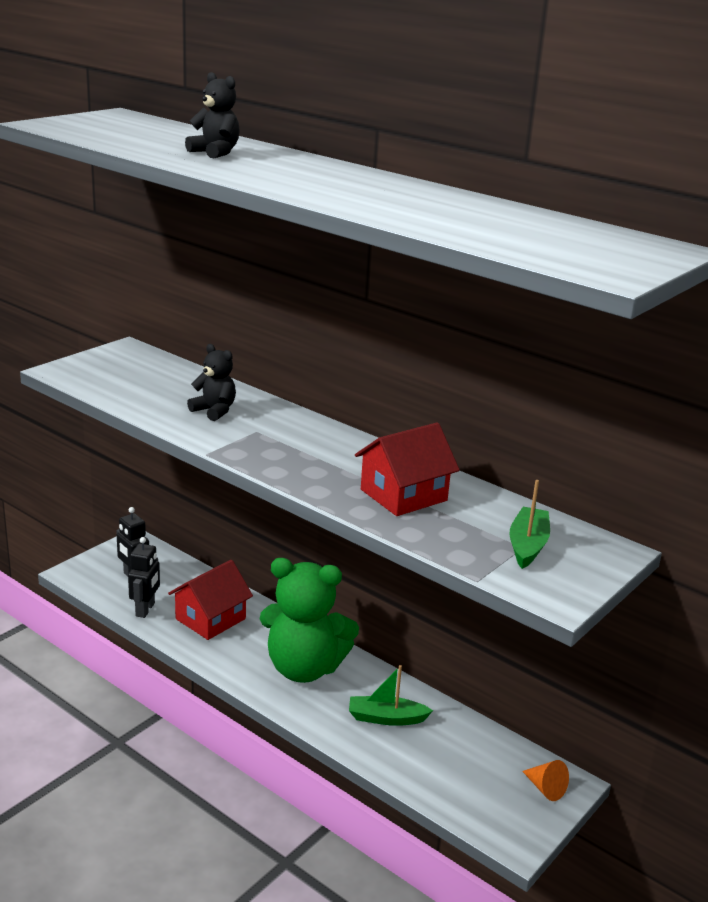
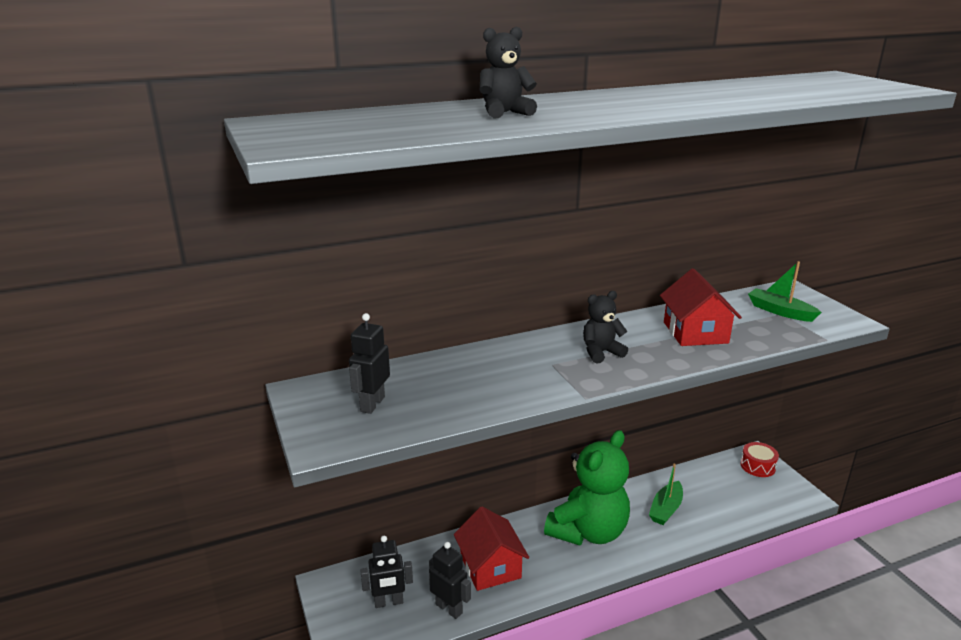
camera: 60 degrees left, 0 degrees up
(127, 375) = (372, 404): none -> black robot
(214, 411) = (496, 375): black teddy bear -> black teddy bear (601, 352)
(545, 788) = (757, 466): orange cone -> red drum

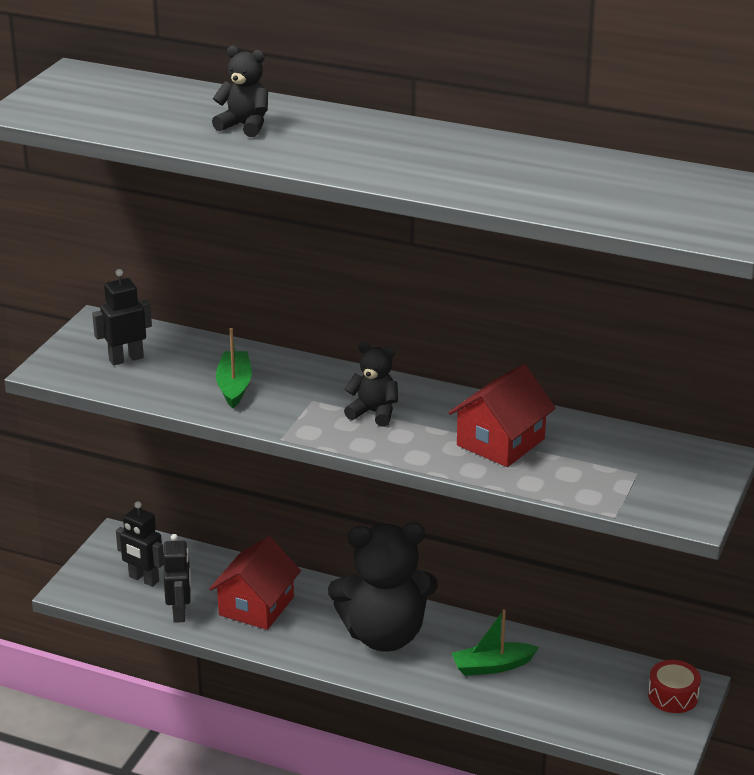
camera: 45 degrees right, 5 degrees up
(588, 531) = (384, 635): green teddy bear -> black teddy bear
(780, 311) = (641, 470): green boat -> green boat (234, 386)

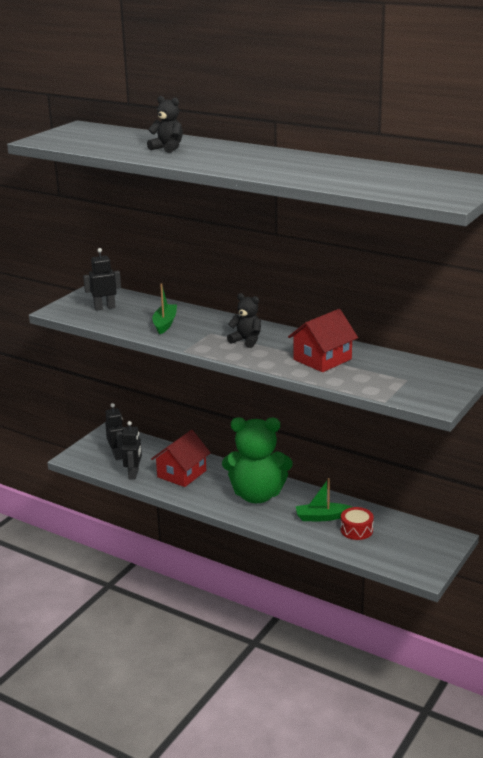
camera: 10 degrees right, 5 degrees down
(143, 579) = (117, 455): black robot -> black robot turned 150 degrees counterclockwise
(384, 635) = (257, 495): black teddy bear -> green teddy bear
(673, 696) = (437, 543): red drum -> red drum (356, 530)

